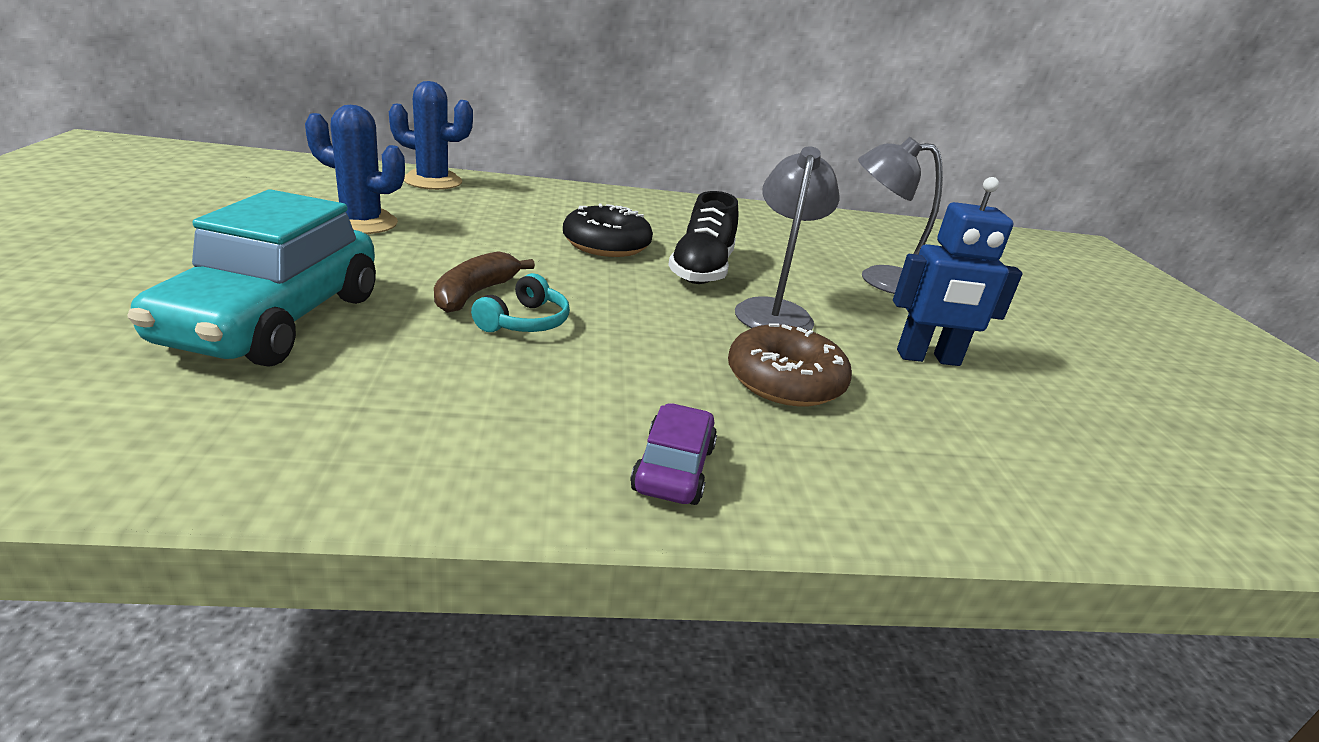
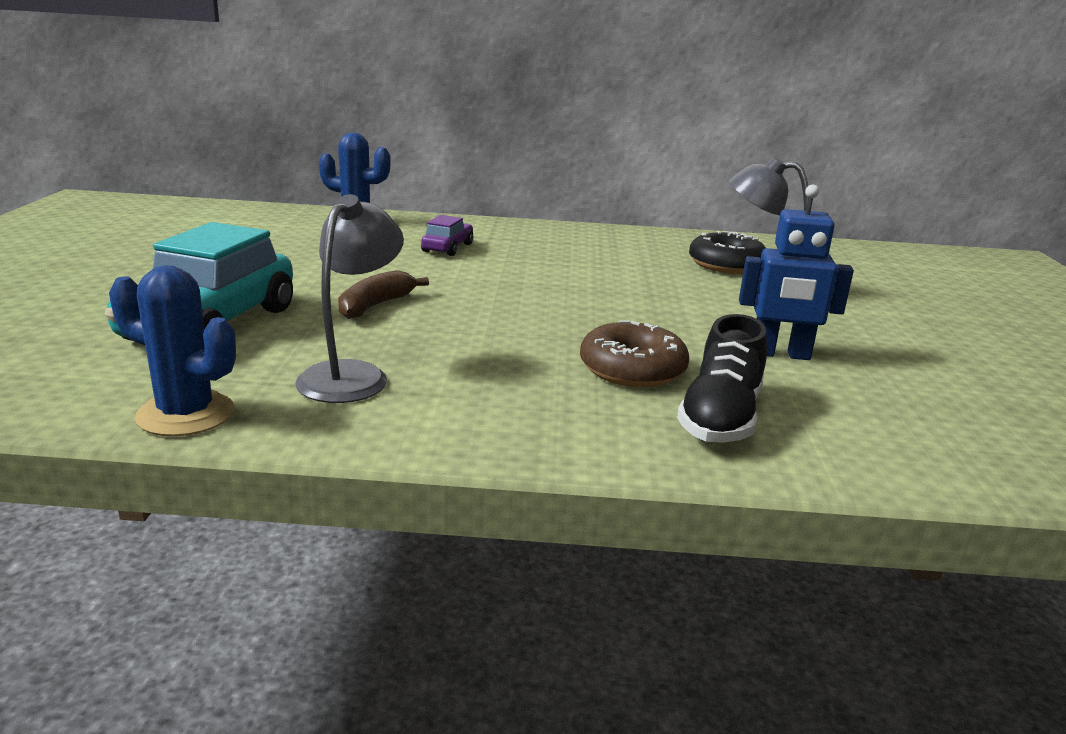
camera: 10 degrees right, 5 degrees down
(361, 223) = (289, 254): blue cactus -> blue cactus (186, 414)
(525, 322) = (413, 326): turquoise headphones -> none
(606, 244) = (502, 267): black donut -> black donut (726, 265)
(673, 469) = (510, 426): purple car -> purple car (447, 248)
(701, 270) = (586, 286): black shoe -> black shoe (720, 418)
(774, 311) = (644, 317): grey lamp -> grey lamp (352, 375)

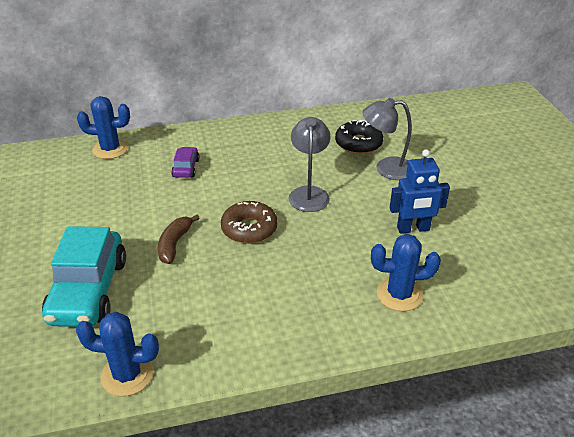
camera: 15 degrees left, 15 degrees up
(352, 375) = (197, 314): grey lamp -> grey lamp (309, 193)
(632, 369) = (342, 265): brown donut -> brown donut (249, 229)
(720, 418) = (399, 294): black shoe -> blue cactus

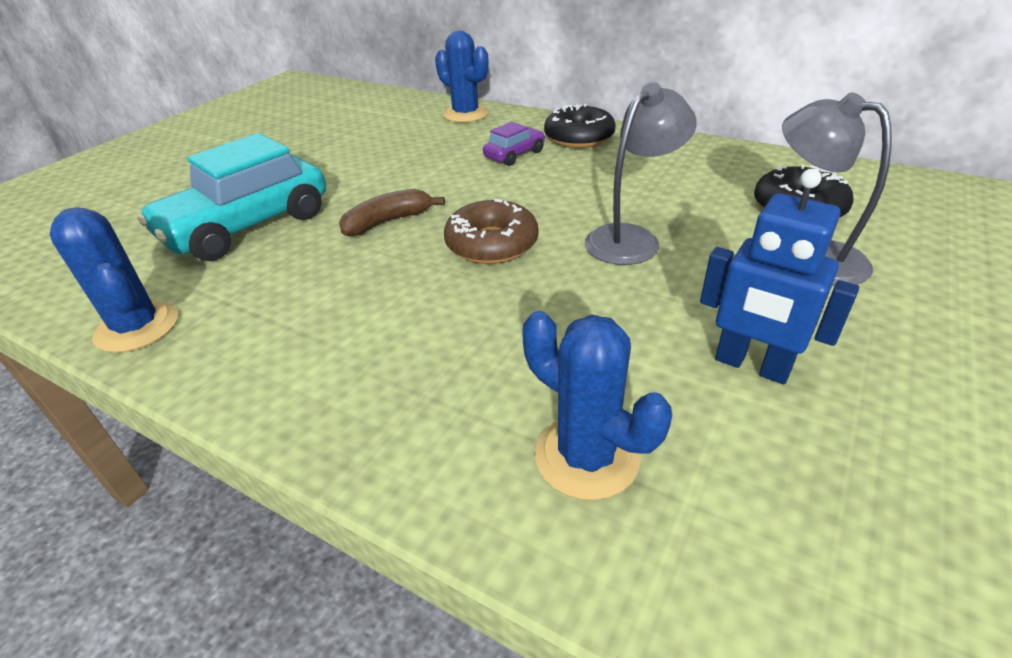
camera: 45 degrees right, 0 degrees up
(207, 140) = (579, 137): none -> black donut

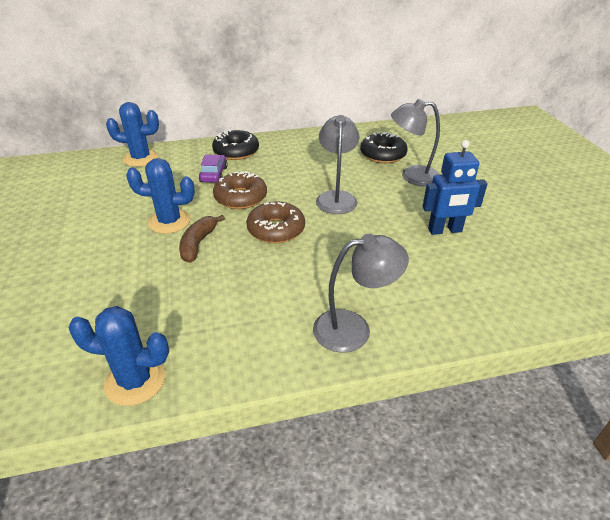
camera: 45 degrees left, 0 degrees up
(247, 226) = (103, 289): turquoise car -> none
(396, 421) = (353, 329): none -> grey lamp
(506, 190) = (240, 197): none -> brown donut
(586, 456) = (437, 295): blue cactus -> blue cactus (169, 222)

